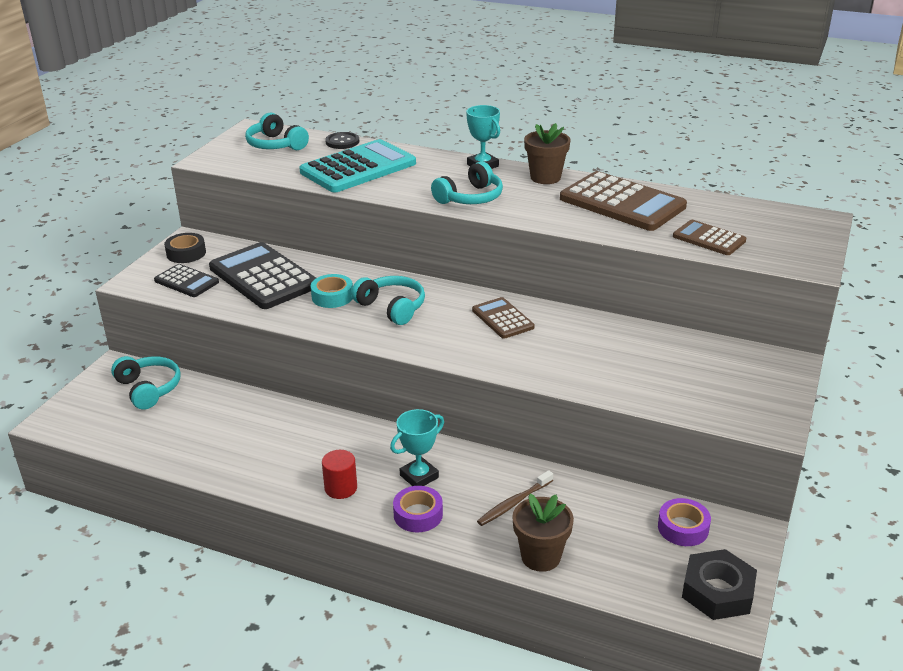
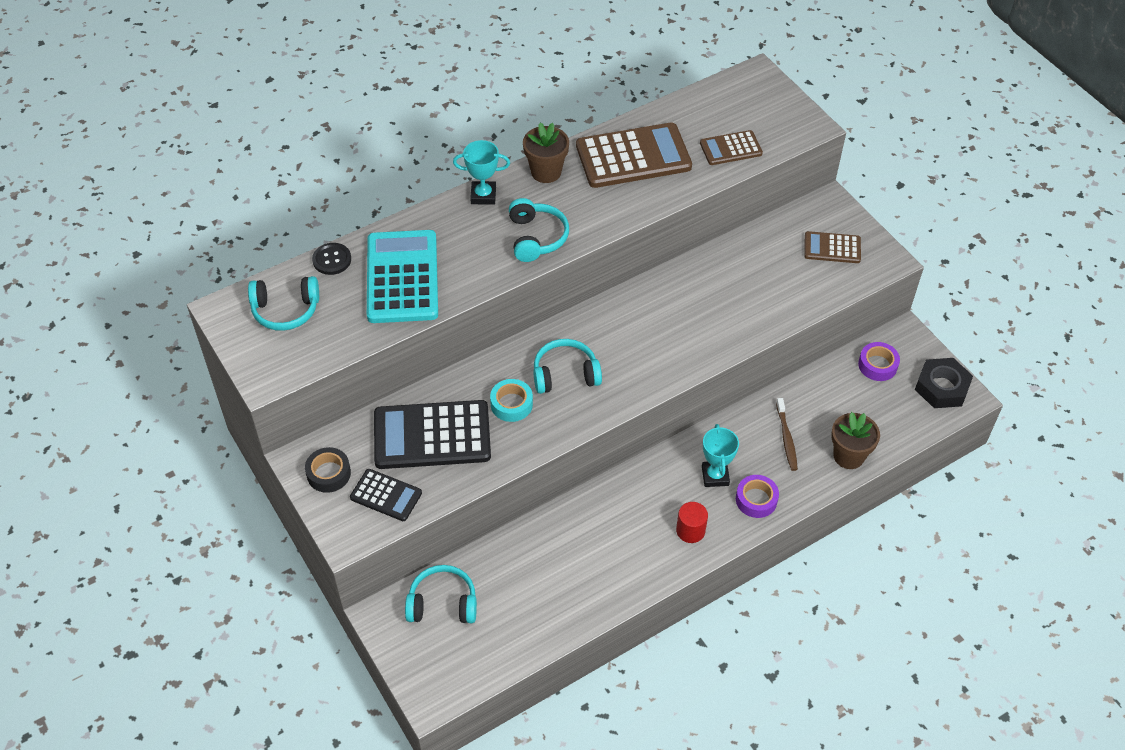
camera: 55 degrees left, 20 degrees up
(186, 281) = (386, 495): black calculator -> black calculator turned 45 degrees clockwise
(502, 319) = (643, 316): brown calculator -> brown calculator (832, 248)

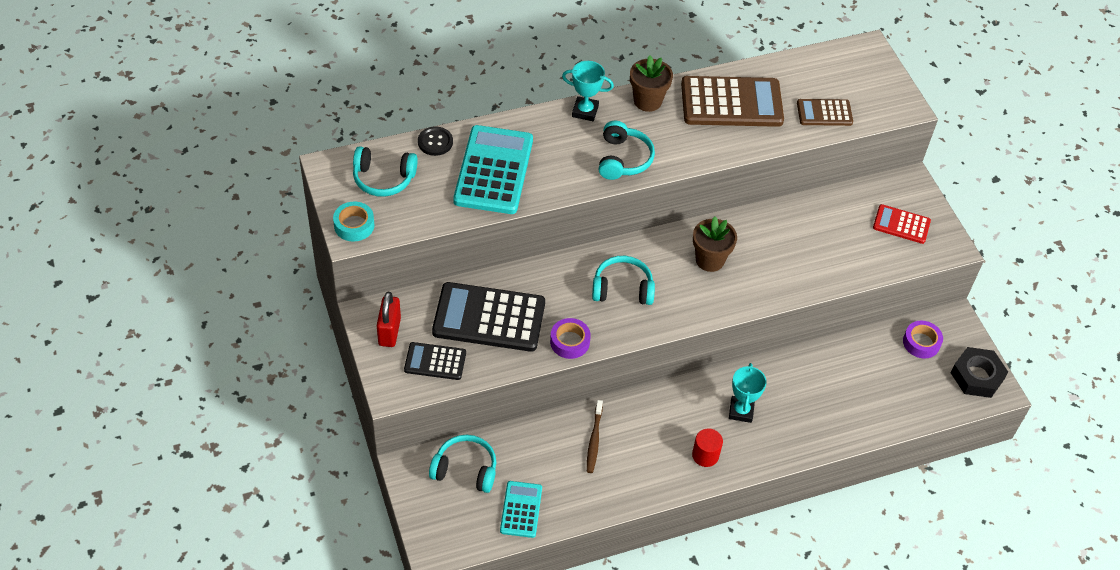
camera: 10 degrees right, 0 degrees up
(328, 473) = (389, 331): black tape -> red padlock
(386, 495) = (435, 362): black calculator -> black calculator turned 150 degrees clockwise
(511, 404) = (567, 305): turquoise tape -> turquoise tape (354, 225)
(512, 633) = (521, 509): none -> turquoise calculator
(756, 499) = (773, 441): purple tape -> purple tape (570, 342)
(786, 438) = (816, 391): brown toothbrush -> brown toothbrush (594, 440)
(832, 248) = (901, 224): brown calculator -> red calculator
(848, 456) = (870, 420): brown flower pot -> brown flower pot (710, 260)

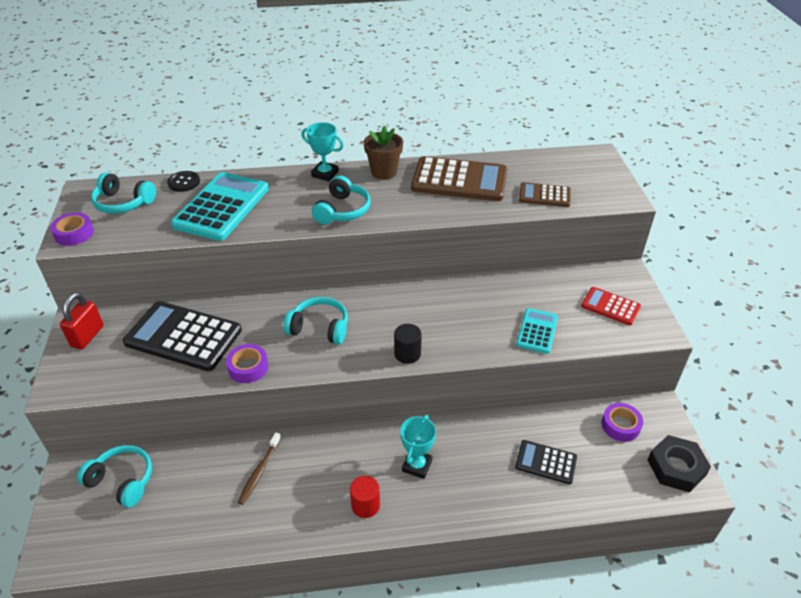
camera: 15 degrees right, 10 degrees down
(354, 225) = (74, 233): turquoise tape -> purple tape
(435, 362) = (112, 368): black calculator -> black calculator (546, 462)
(521, 509) = (155, 531): turquoise calculator -> turquoise calculator (537, 331)
(710, 260) = (412, 314): brown flower pot -> none
(718, 305) = (407, 354): none -> black cylinder

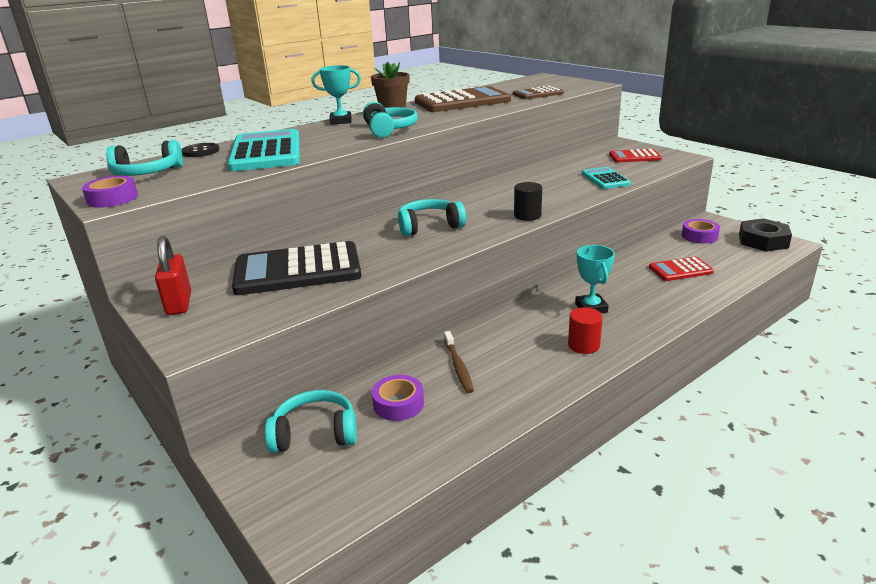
camera: 30 degrees left, 15 degrees down
(248, 367) = (396, 264): purple tape -> purple tape (398, 404)
(546, 462) = (680, 270): black calculator -> red calculator

